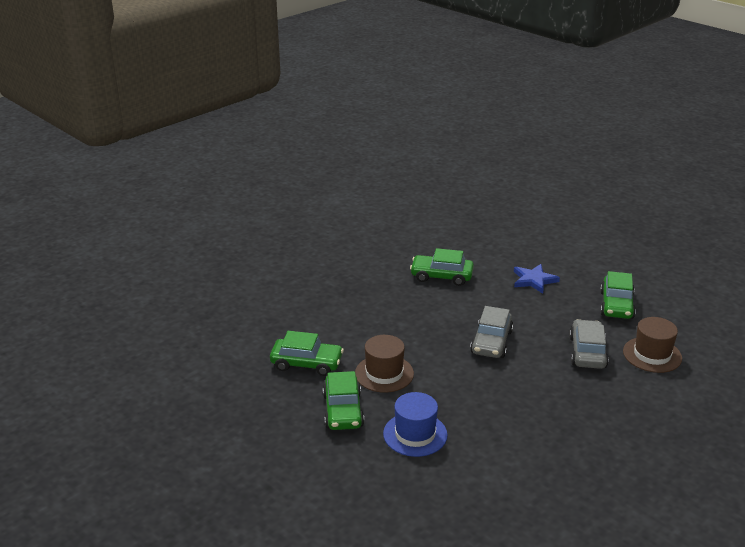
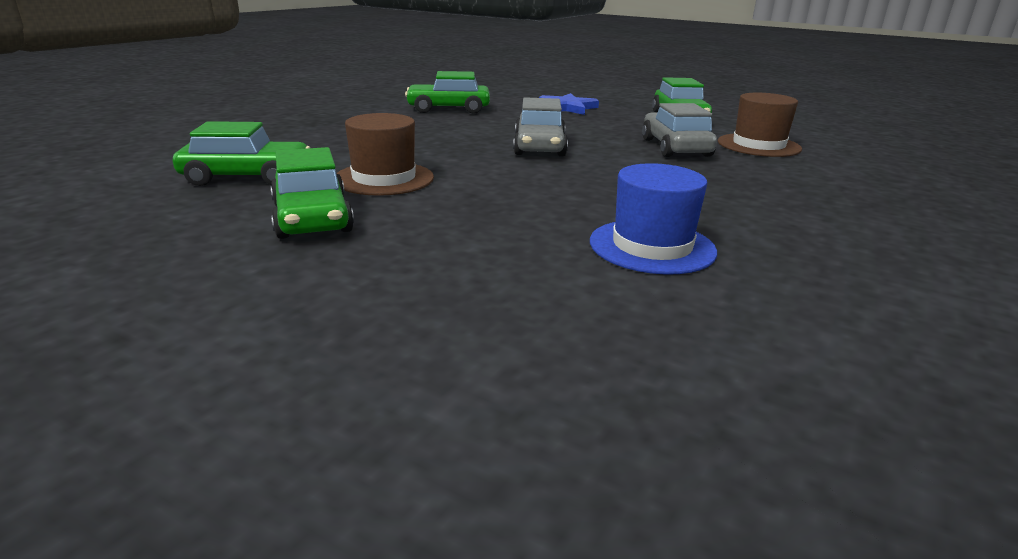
camera: 15 degrees left, 5 degrees down
(415, 434) = (455, 233): blue hat -> blue hat (652, 246)

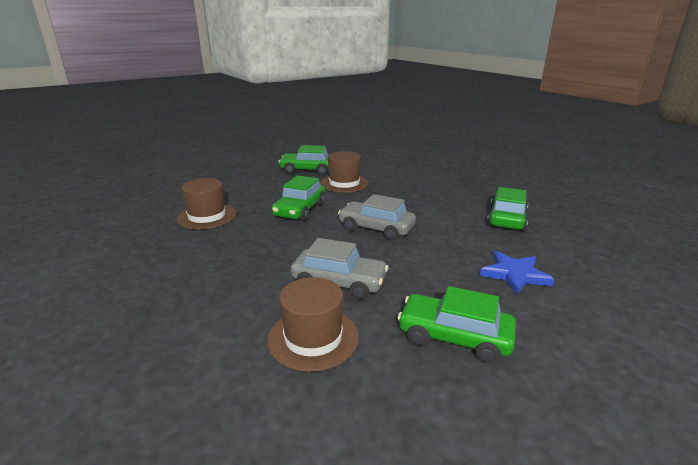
camera: 115 degrees right, 0 degrees up
(247, 177) = (366, 163): green car -> green car (300, 210)
(652, 246) = (207, 216): blue hat -> brown hat

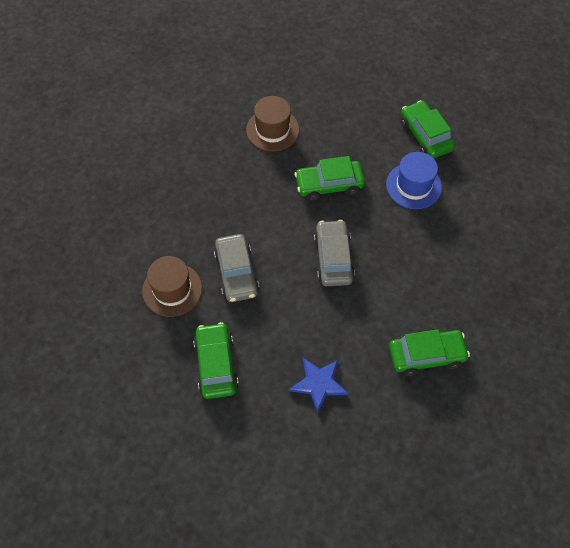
camera: 60 degrees right, 35 degrees up
(344, 183) = (413, 186): brown hat -> blue hat

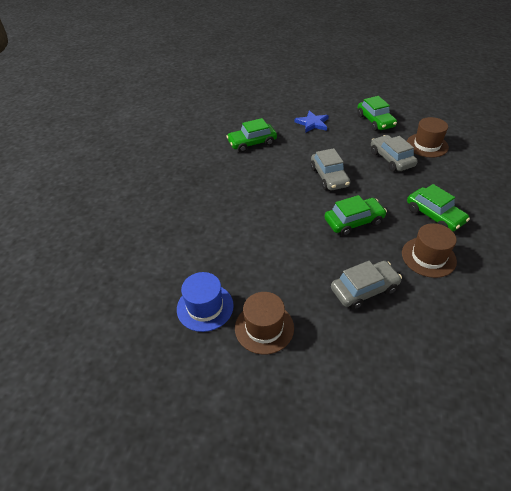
camera: 170 degrees right, 15 degrees down
(350, 111) = (364, 289): none -> grey car
(413, 186) = (282, 233): blue hat -> blue hat (205, 307)
(425, 136) = (281, 278): green car -> green car (434, 215)
(449, 96) = (264, 327): none -> brown hat

